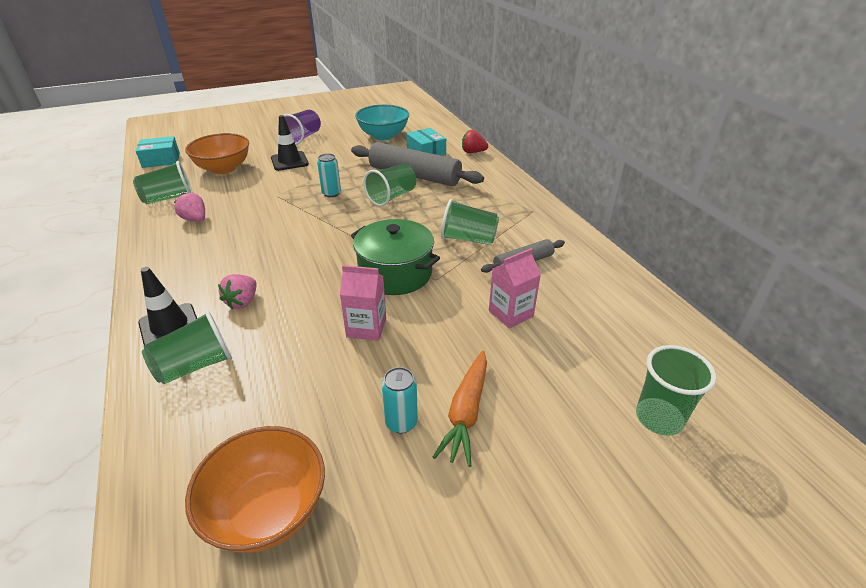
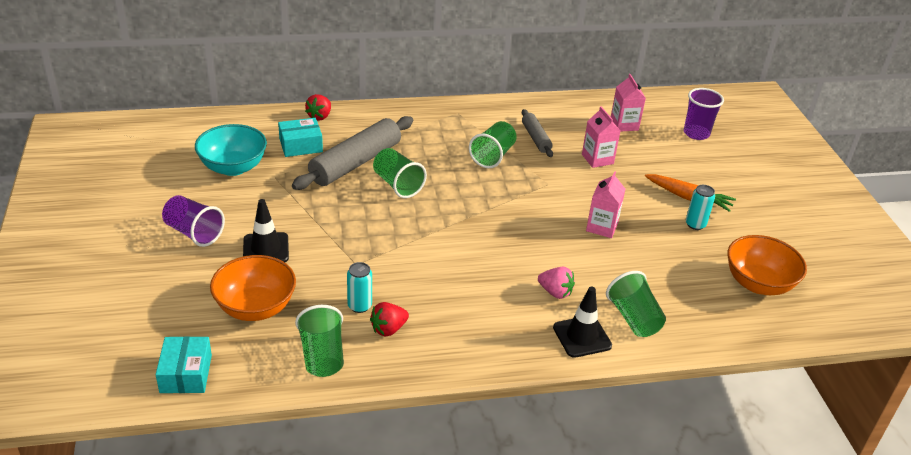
camera: 80 degrees left, 0 degrees up
(195, 219) = (388, 329): pink strawberry -> red strawberry
(331, 193) = (371, 223): turquoise can -> turquoise can (359, 306)
(395, 273) = (534, 203): green pot -> none
(614, 332) = (624, 125): none -> pink carton
(659, 418) = (696, 133): green cup -> purple cup

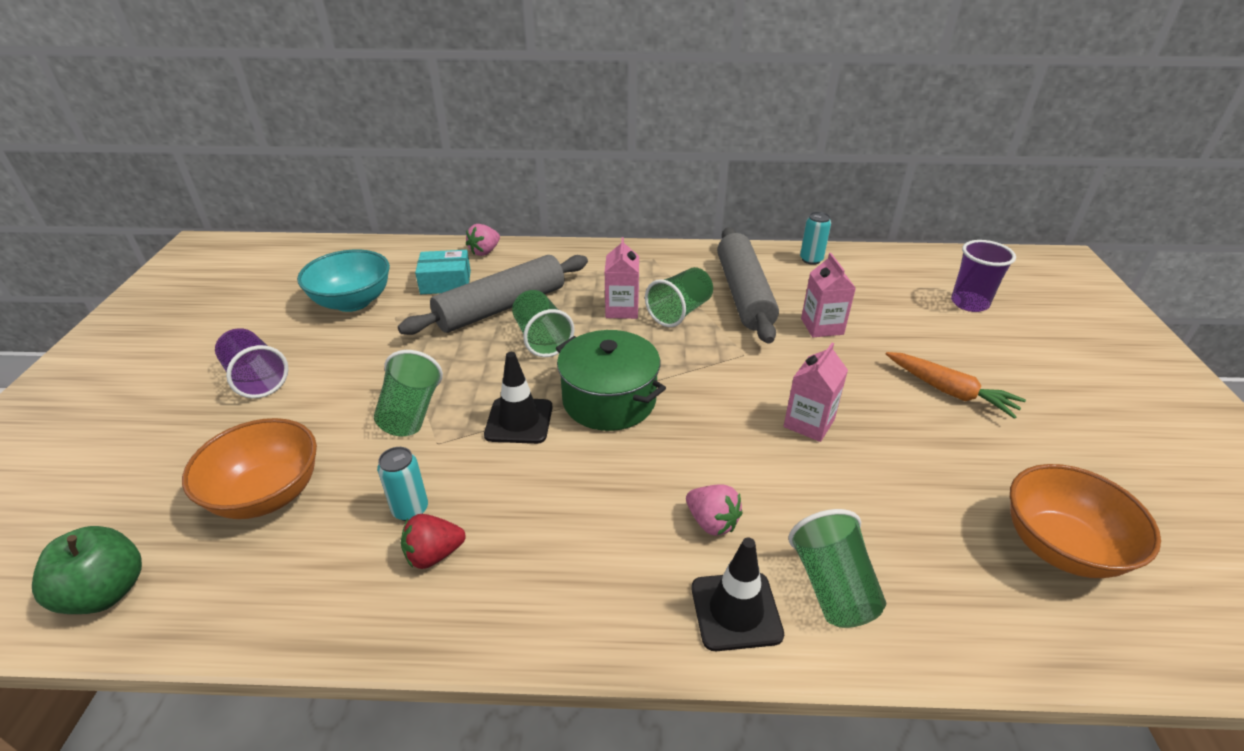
camera: 15 degrees right, 0 degrees up
(186, 373) = (106, 592): turquoise box -> green apple
(266, 249) = (331, 409): black traffic cone -> black traffic cone (519, 421)
(320, 116) = (485, 252): red strawberry -> pink strawberry
(322, 356) = (314, 589): green cup -> green cup (411, 413)
(464, 224) = (609, 400): none -> green pot
(536, 138) = (743, 294): grey rolling pin -> grey rolling pin, size x1.88
(624, 125) = (867, 285): pink carton -> pink carton (622, 309)
(695, 224) = (956, 433): turquoise can -> turquoise can (811, 259)

